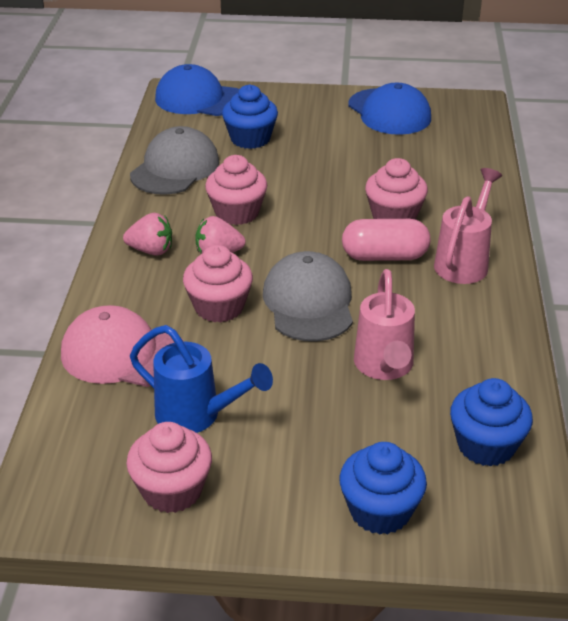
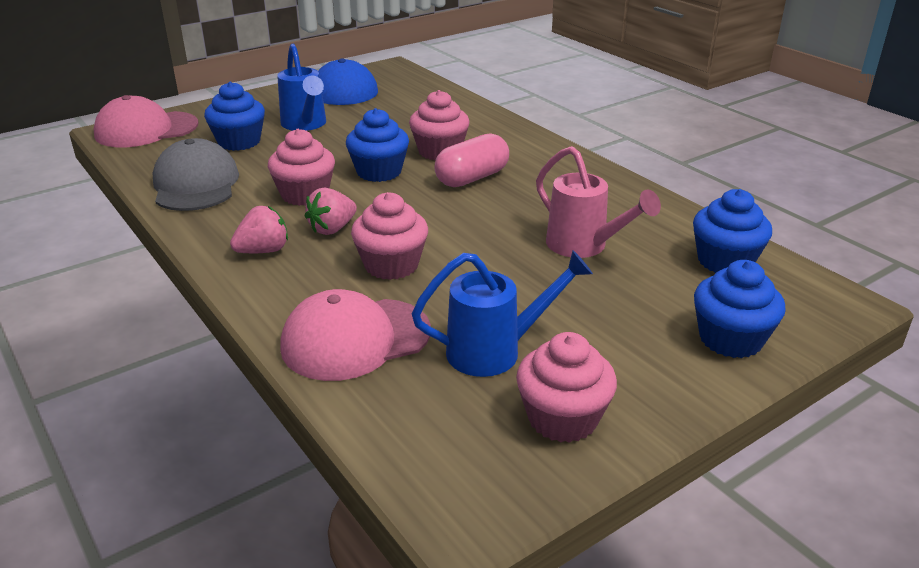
camera: 40 degrees left, 5 degrees down
(199, 99) = (146, 130): blue cap -> pink cap
(309, 302) = (461, 230): grey cap -> none
(318, 215) = (379, 172): none -> blue cupcake
(320, 141) = (305, 125): none -> blue watering can
(464, 262) = (533, 160): pink watering can -> none

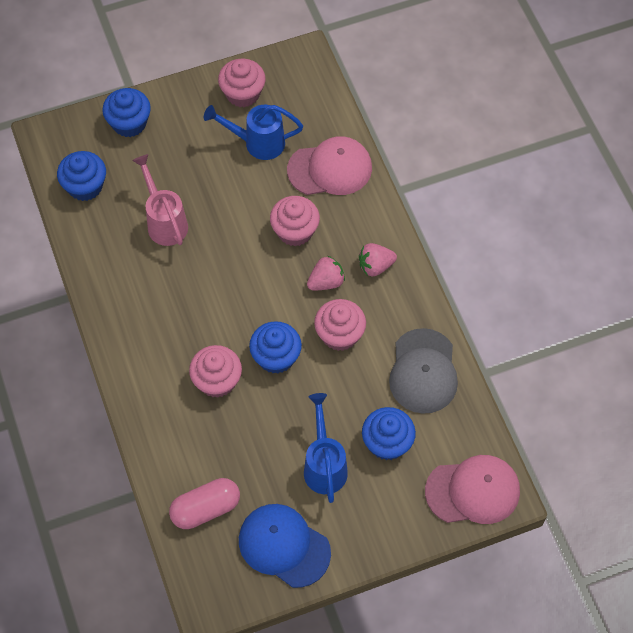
camera: 165 degrees left, 30 degrees up
(472, 178) = (205, 329): pink capsule -> pink capsule (205, 509)

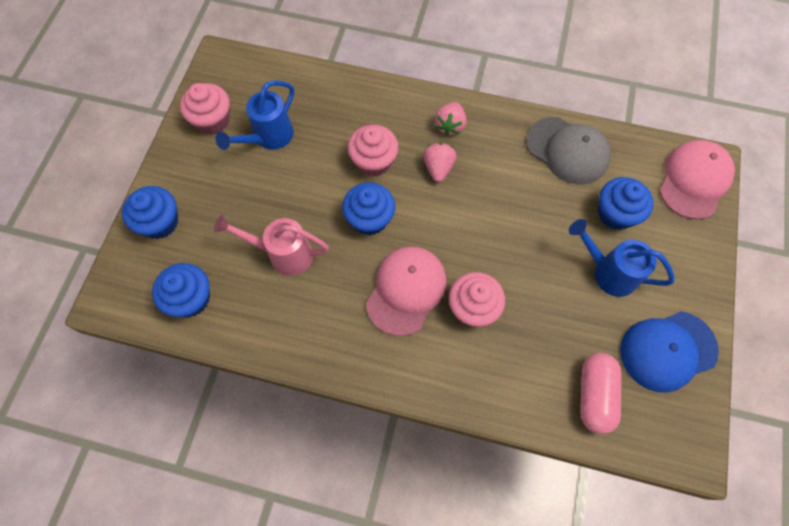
camera: 55 degrees left, 5 degrees up
(276, 357) = (482, 247): blue cupcake -> blue cupcake (369, 219)
(330, 169) = (337, 103): pink cap -> pink cap (406, 290)
(339, 334) = (494, 187): pink cupcake -> none

